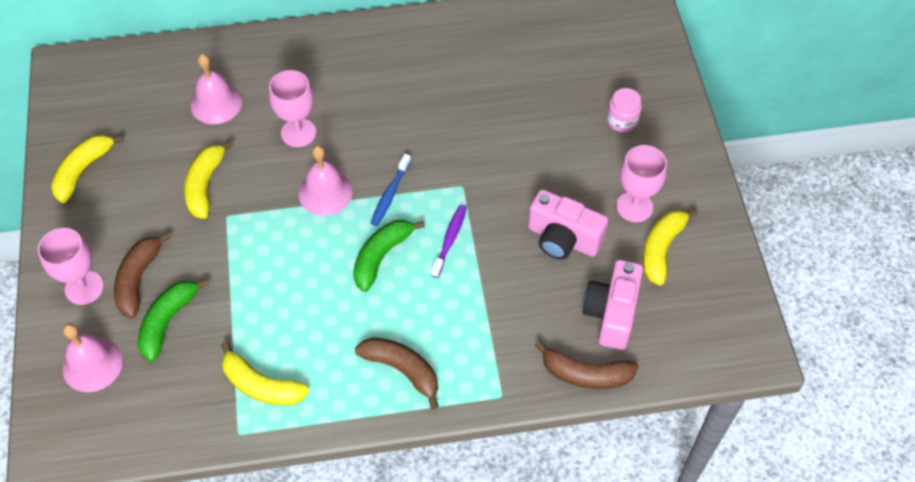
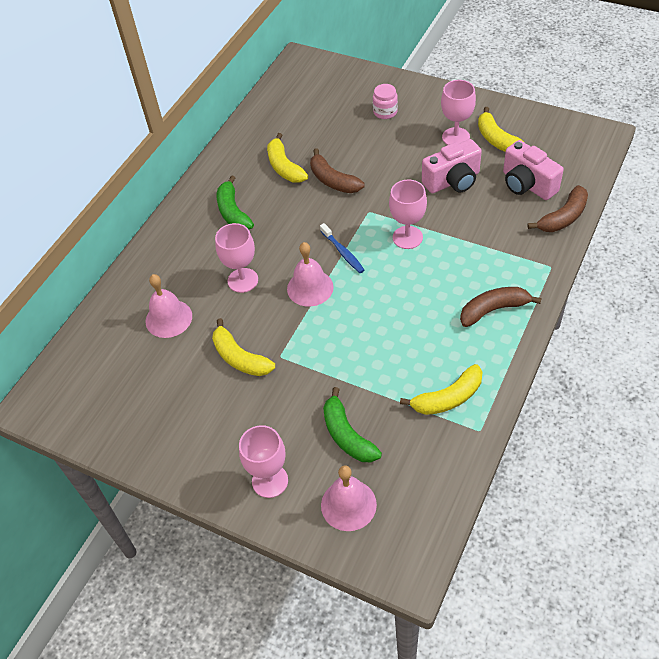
camera: 50 degrees left, 5 degrees down
(83, 171) = (152, 435): yellow banana -> yellow banana (284, 167)
(138, 279) = (292, 439): brown banana -> brown banana (333, 180)
(381, 256) = (391, 280): green banana -> green banana (233, 212)
(450, 240) = (407, 237): purple toothbrush -> pink goblet

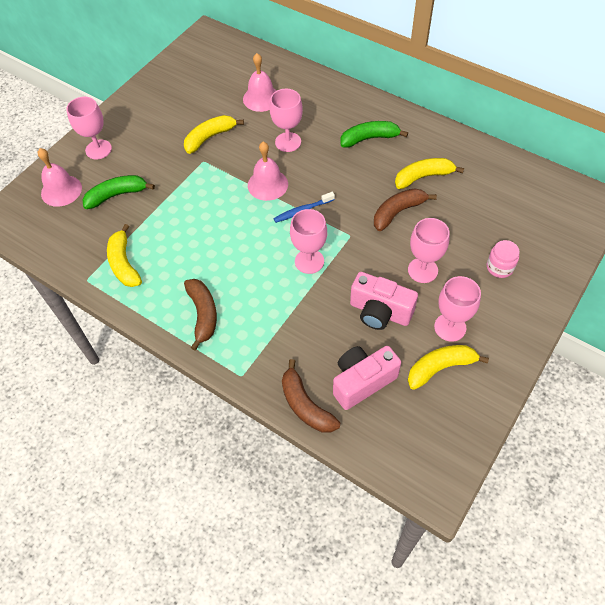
camera: 95 degrees right, 5 degrees up
(399, 158) = (422, 270): none -> pink goblet
(453, 181) = (380, 312): pink camera -> pink camera turned 45 degrees counterclockwise

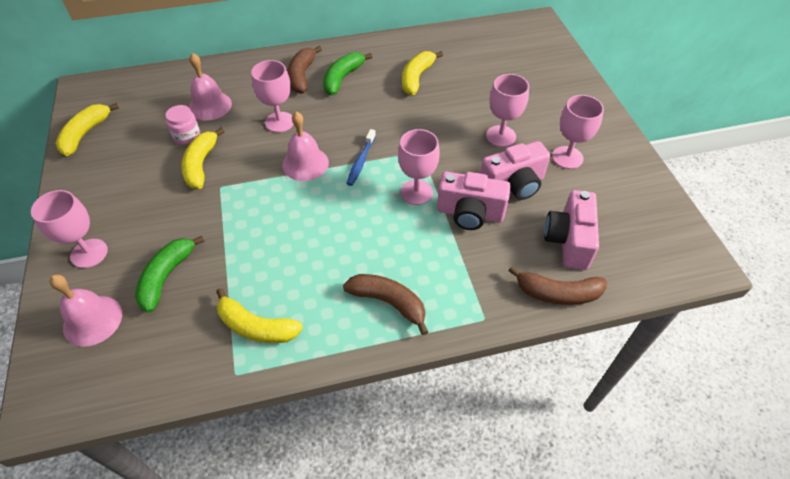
camera: 50 degrees left, 5 degrees down
(323, 305) = (470, 213): none -> pink camera
(398, 212) = (432, 112): brown banana -> brown banana (302, 76)
(440, 368) = (598, 187): yellow banana -> yellow banana (85, 134)
(499, 267) = (542, 98): pink jar -> pink jar (187, 136)

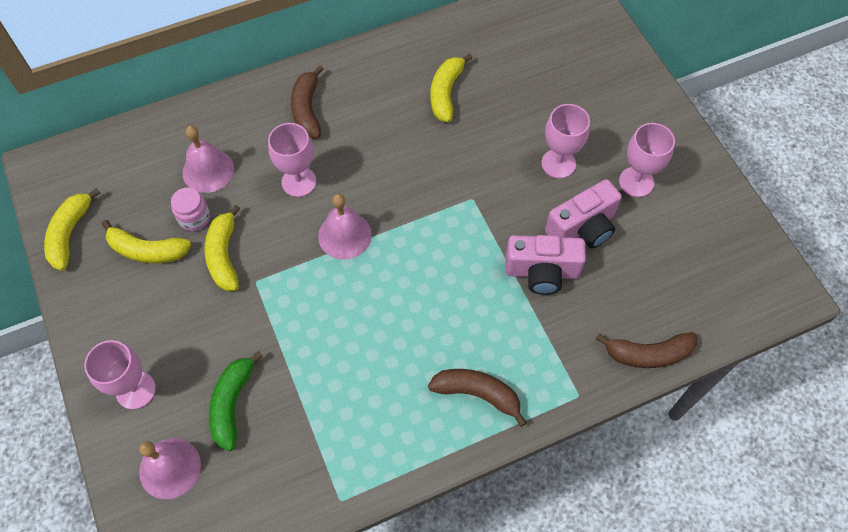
camera: 10 degrees left, 10 degrees up
(256, 327) = (346, 445): yellow banana -> yellow banana (147, 250)
(342, 78) = (357, 106): green banana -> none
(361, 161) = (407, 223): blue toothbrush -> none
(416, 192) = (479, 254): pink goblet -> none
(568, 241) = (651, 289): pink camera -> none

